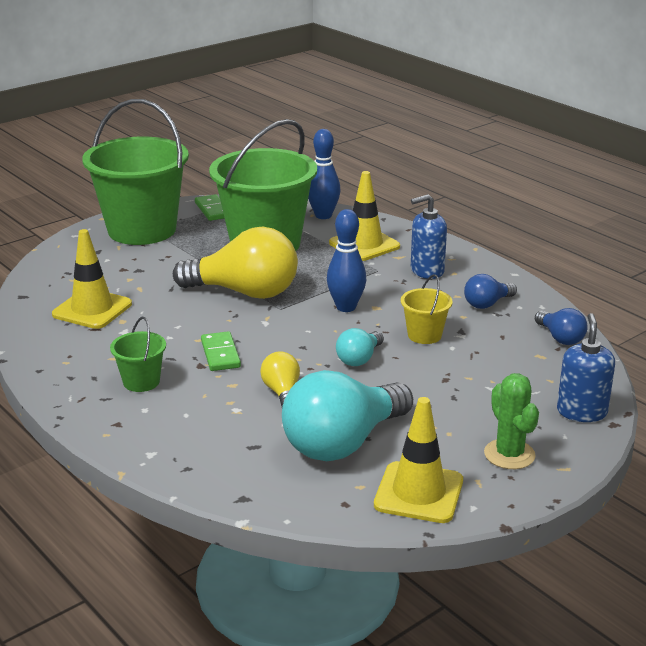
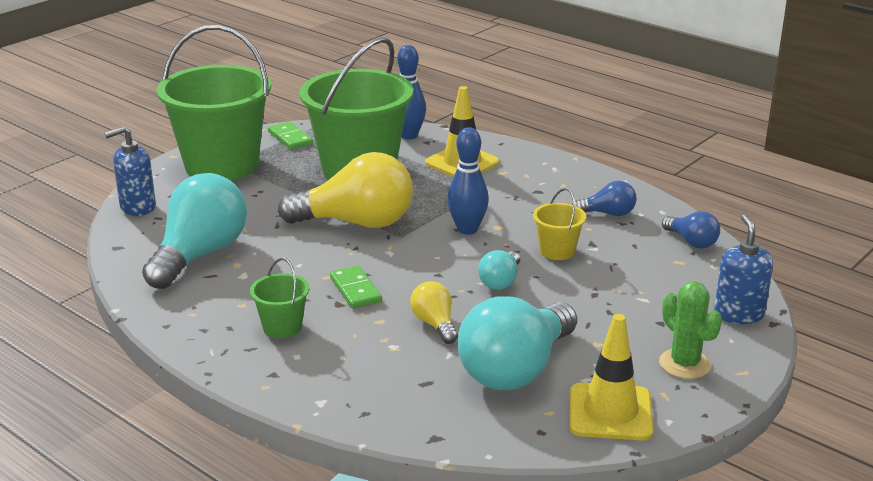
camera: 10 degrees left, 0 degrees up
(92, 309) = (200, 255): yellow traffic cone -> turquoise light bulb
(426, 271) = (535, 185): blue soap dispenser -> blue soap dispenser (137, 207)
(487, 304) = (608, 213): blue light bulb -> blue light bulb turned 135 degrees counterclockwise

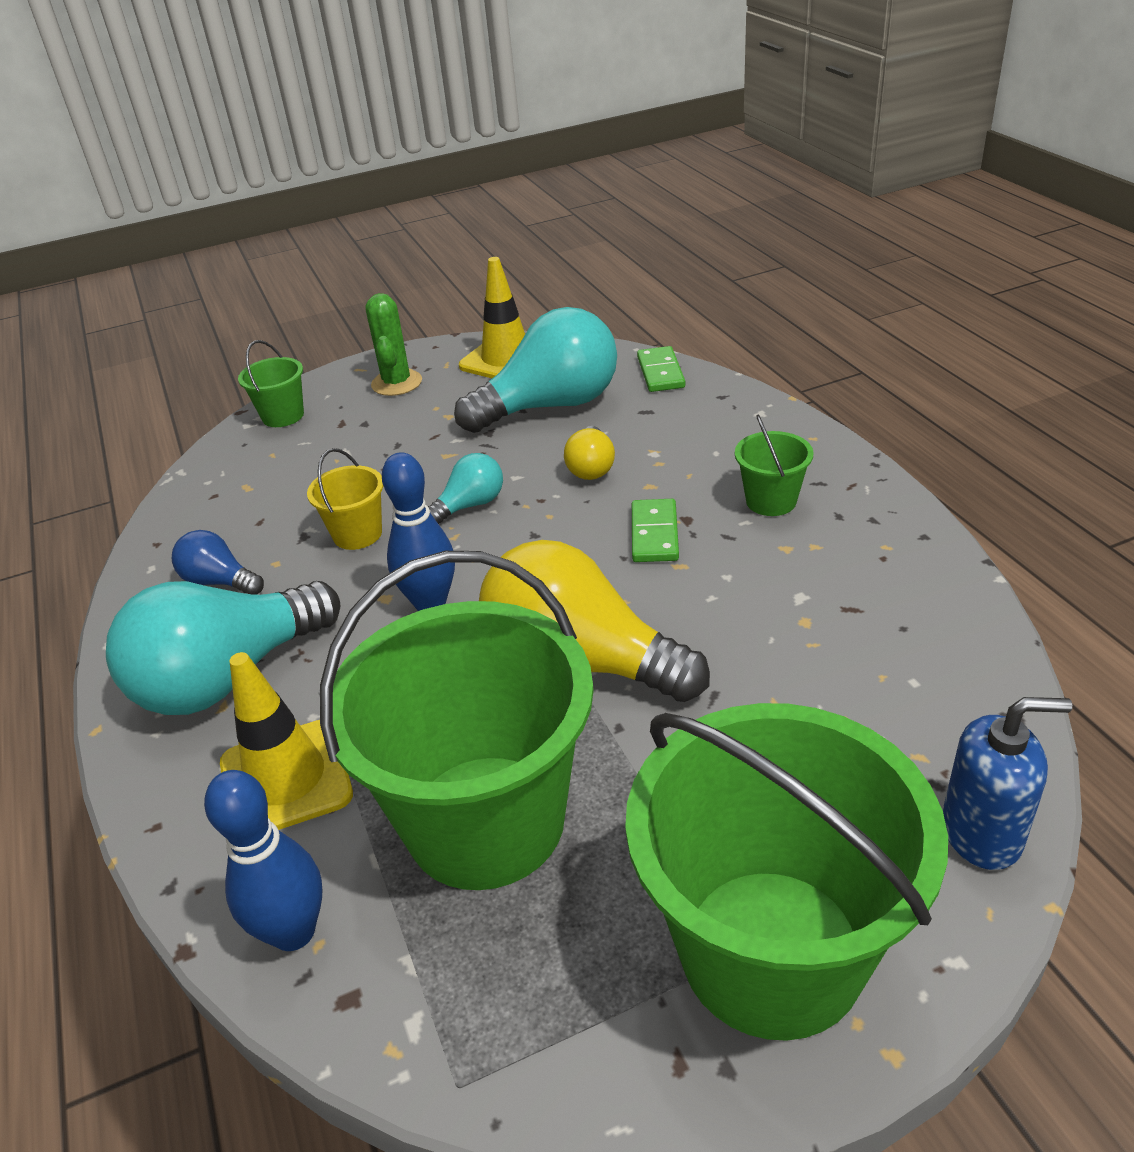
camera: 150 degrees left, 10 degrees up
(200, 255) = (862, 656): turquoise light bulb -> turquoise light bulb (228, 677)
(290, 138) = (563, 1033): green domino -> green domino (661, 372)
(691, 242) = (193, 509): blue light bulb -> none
(739, 314) = (283, 416): blue soap dispenser -> green bucket

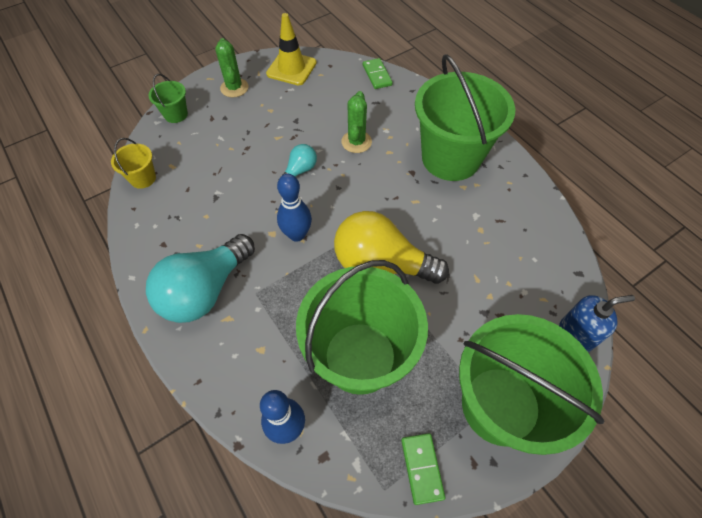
camera: 15 degrees left, 20 degrees up
(219, 582) = (179, 231): blue light bulb -> none
(286, 779) = (256, 346): yellow traffic cone -> none
(357, 534) = (245, 194): yellow bucket -> yellow bucket (143, 178)
(550, 406) = (324, 101): turquoise light bulb -> none
(591, 467) = (356, 142): yellow light bulb -> green cactus
(654, 534) = (398, 183): green domino -> green domino (422, 468)
(771, 501) = (450, 158): green bucket -> green bucket, size x2.37

